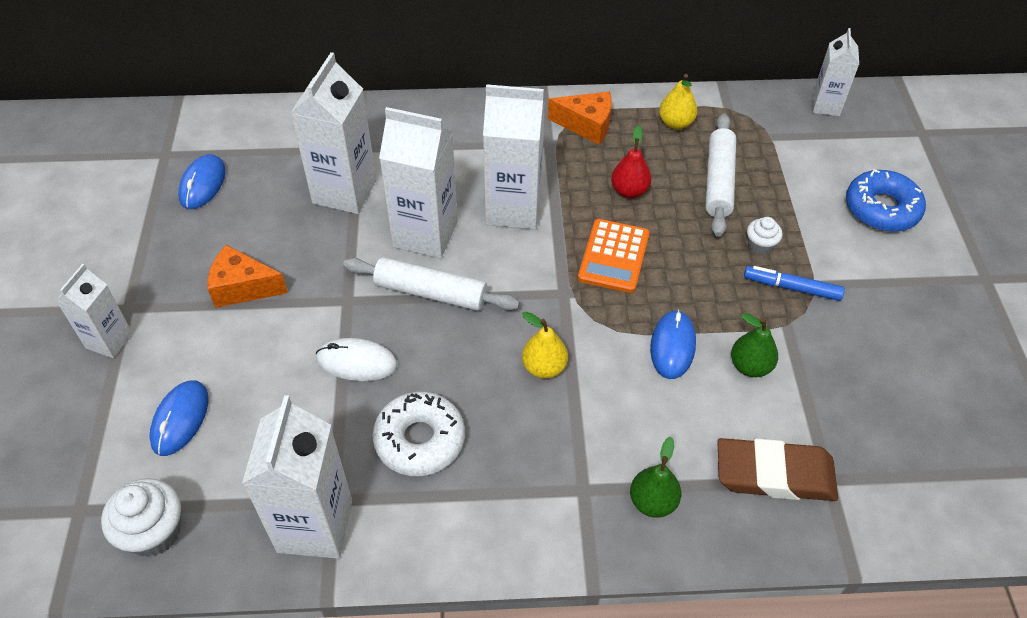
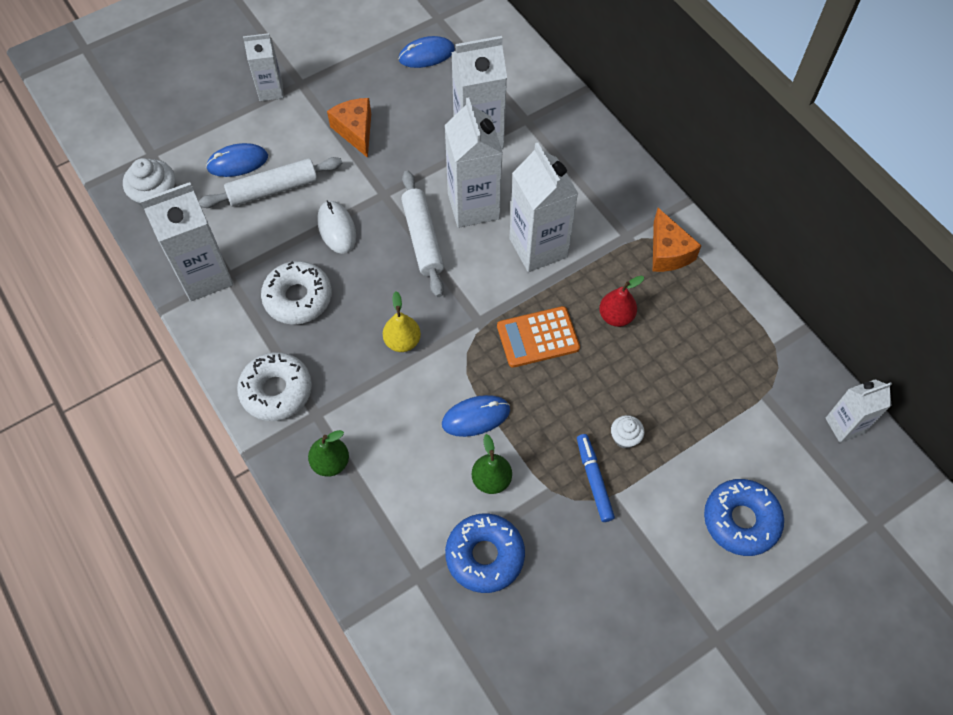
camera: 60 degrees right, 10 degrees up
(528, 516) = (276, 391): none -> white donut
(675, 123) = (722, 315): yellow pear -> none
(719, 181) = (676, 377): white rolling pin -> white rolling pin (273, 189)
(774, 474) = (400, 535): brown eraser -> none
(831, 410) = (485, 556): none -> blue donut

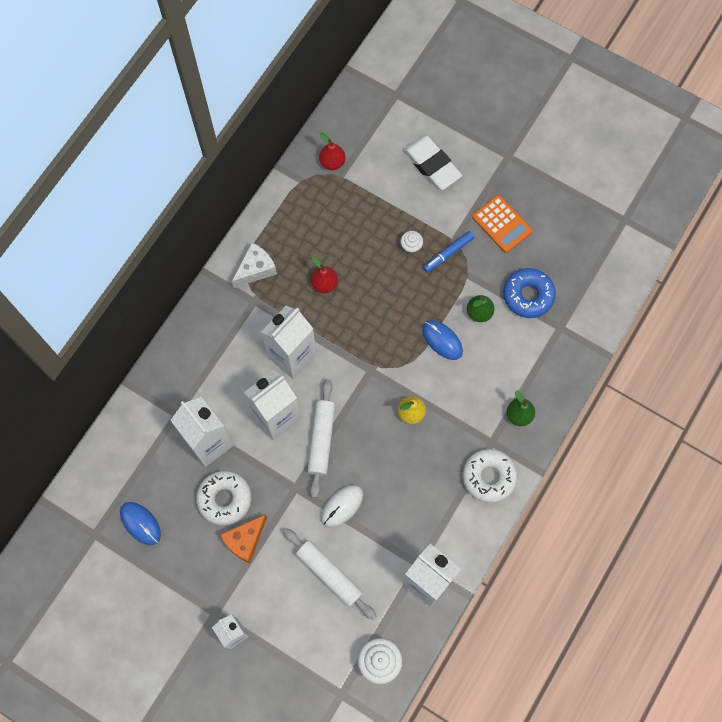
camera: 115 degrees left, 10 degrees up
(237, 162) = (317, 618): blue mouse -> none
(298, 298) = (412, 502): white donut -> white donut (224, 499)
(422, 238) = (322, 440): white rolling pin -> white rolling pin turned 45 degrees counterclockwise
(538, 337) = (365, 326): orange calculator -> orange calculator (502, 224)
(668, 252) = (256, 269): orange cheese -> white cheese
(741, 520) = (431, 164): blue donut -> white eraser
(790, 394) = (332, 162): none -> red pear
(844, 425) = (339, 126): white carton -> none

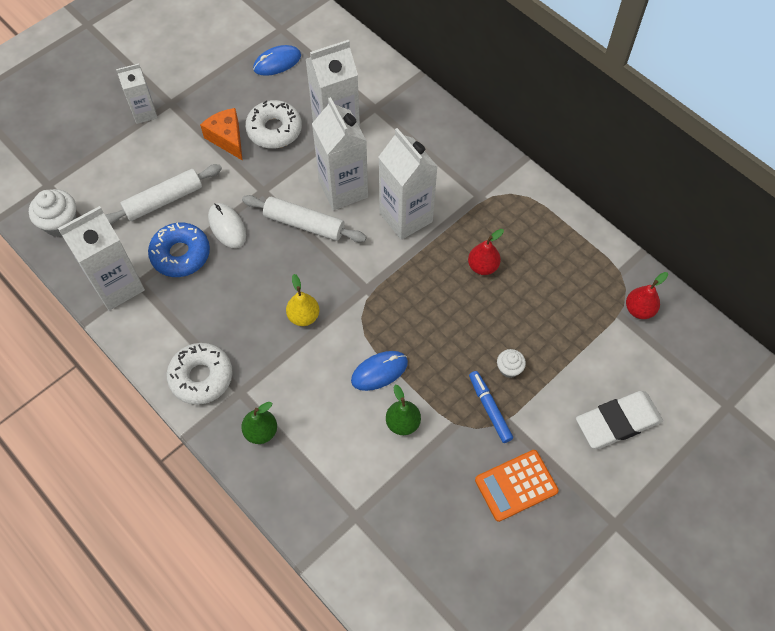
camera: 105 degrees right, 10 degrees down
(256, 269) = (516, 205): white cheese -> none
(528, 295) = (409, 489): blue donut -> blue donut (181, 254)

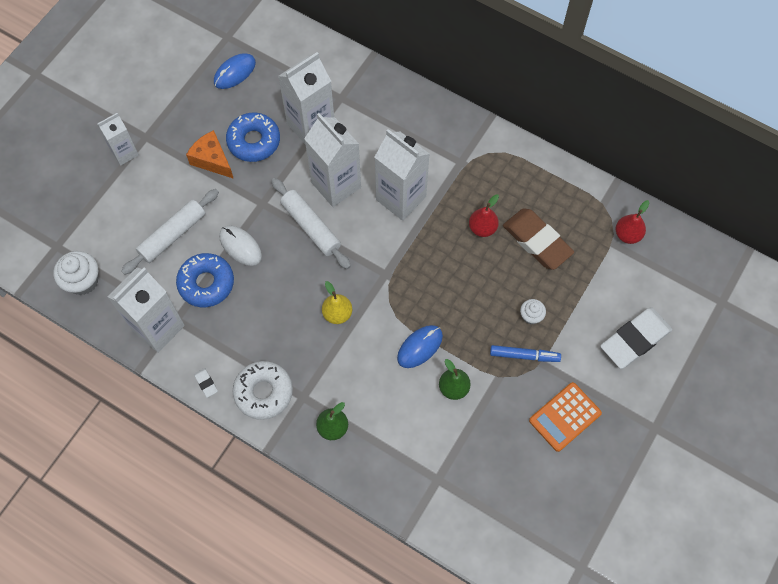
camera: 15 degrees left, 5 degrees up
(146, 353) = (206, 383): none -> white eraser
(274, 130) = (254, 141): white donut -> blue donut
(304, 224) = (310, 227): white rolling pin -> white rolling pin turned 45 degrees clockwise
(489, 408) = (524, 356): blue marker -> blue marker turned 135 degrees clockwise
(538, 293) = (537, 241): none -> brown eraser

